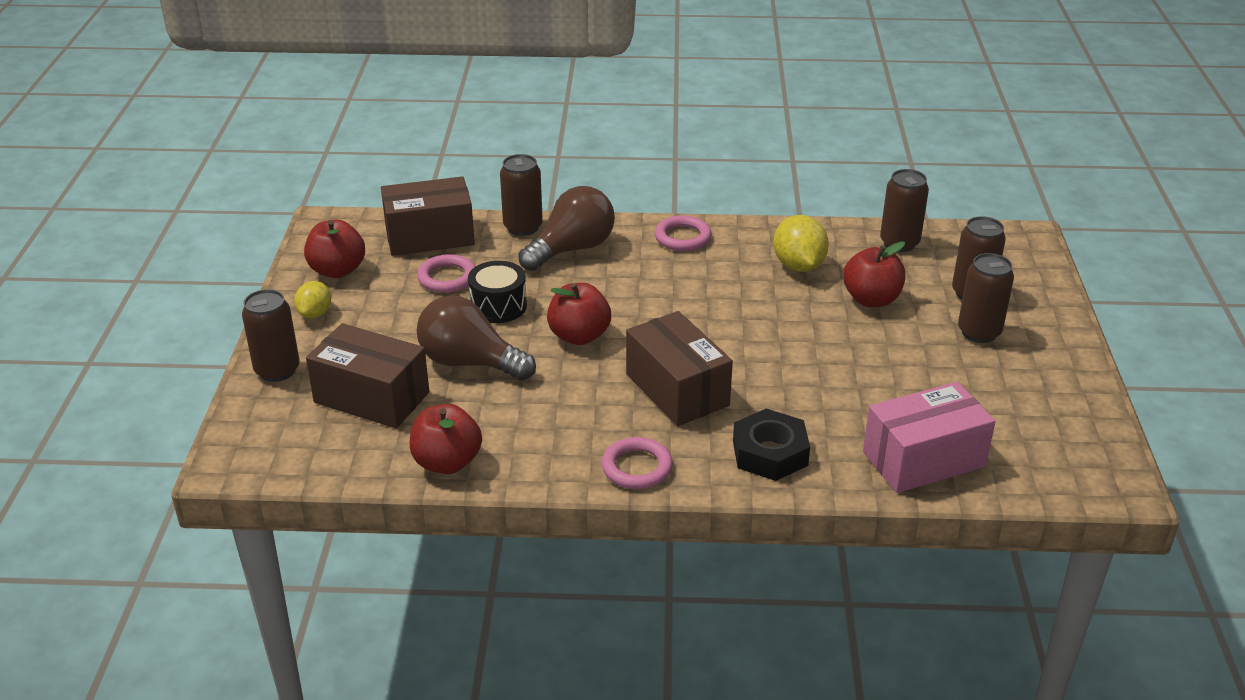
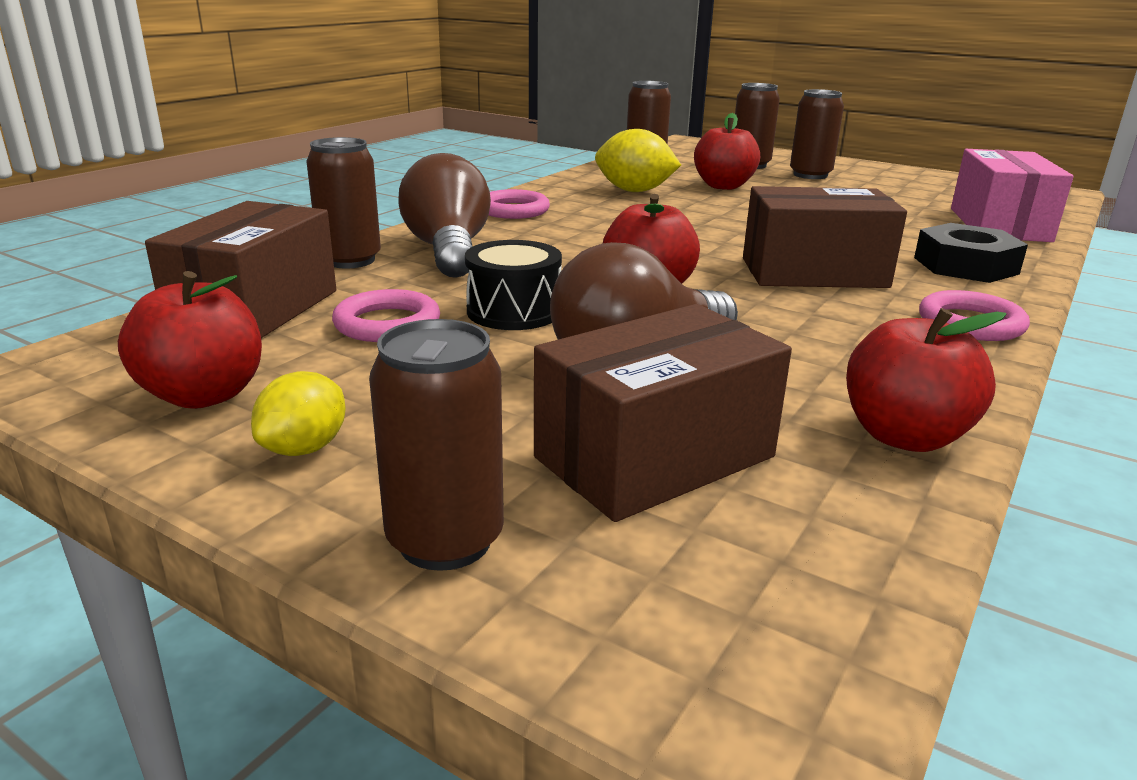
camera: 60 degrees left, 10 degrees down
(315, 314) = (305, 448): yellow lemon -> yellow lemon turned 75 degrees clockwise

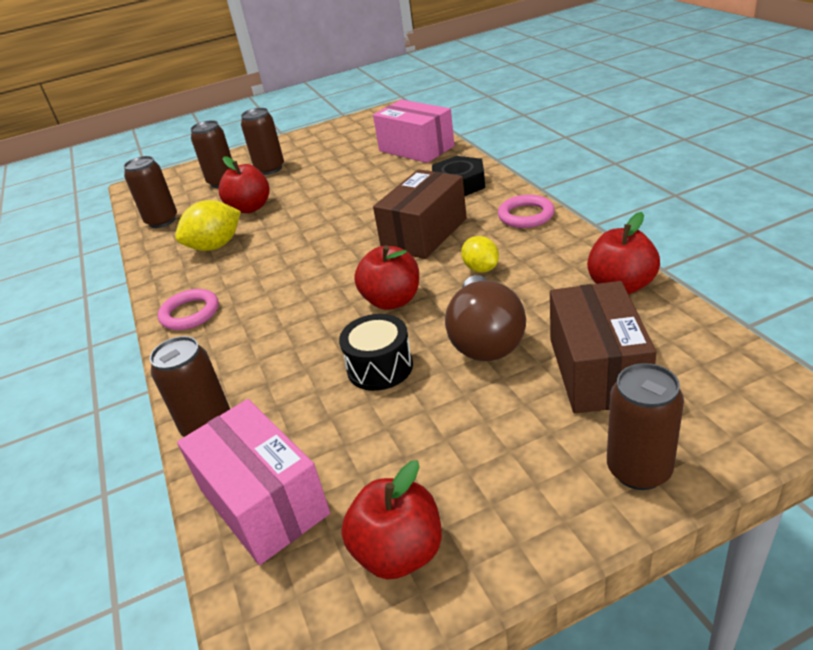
camera: 50 degrees left, 10 degrees up
(255, 310) = (263, 501): brown box -> pink box
(305, 448) = (509, 509): yellow lemon -> yellow lemon (481, 268)
(387, 324) = (351, 432): pink ring -> none
(448, 251) = (242, 369): brown light bulb -> none

